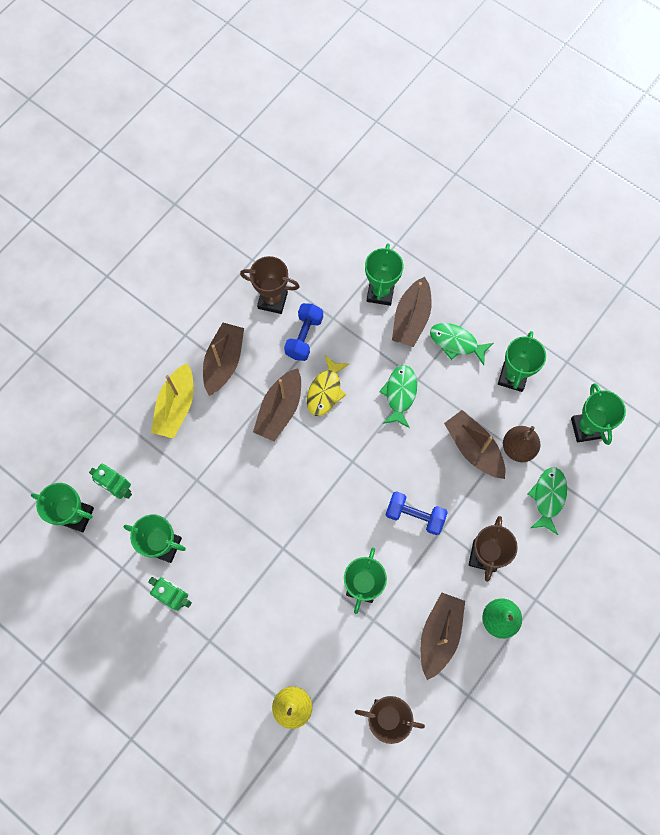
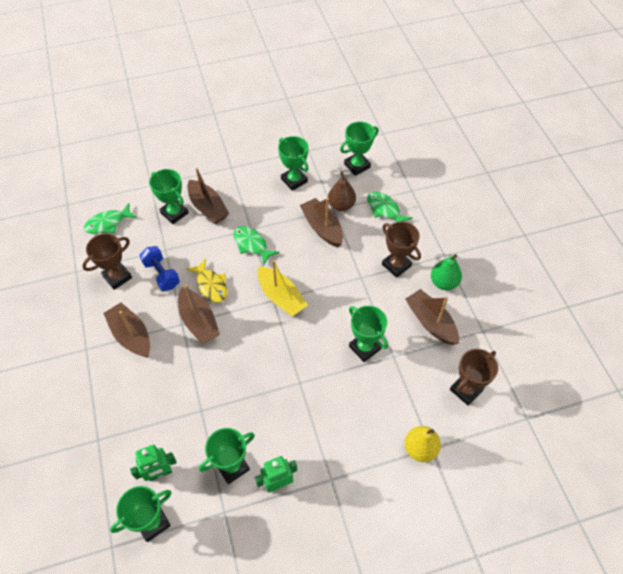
camera: 55 degrees left, 15 degrees down
(176, 406) = (134, 389): yellow boat -> yellow boat (281, 297)
(414, 515) = (340, 287): blue dumbbell -> none
(456, 343) = (246, 194): green fish -> green fish (108, 223)
(473, 448) = (322, 228): brown boat -> brown boat turned 60 degrees clockwise
(586, 428) = (357, 166): green trophy -> green trophy turned 60 degrees counterclockwise

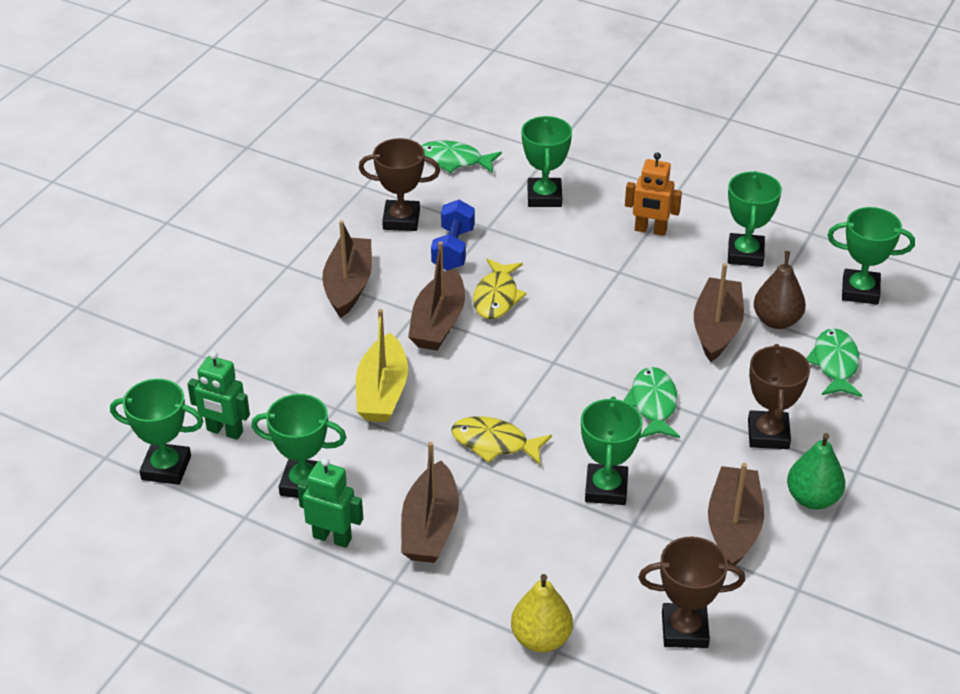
camera: 45 degrees right, 15 degrees down
(208, 208) = (592, 216): brown boat -> brown boat (430, 527)
(241, 197) = (650, 230): none -> orange robot
(252, 244) = (599, 288): green fish -> green fish (653, 404)
(281, 297) = (567, 365): yellow boat -> yellow boat (382, 392)
(294, 365) = (494, 443): none -> yellow fish

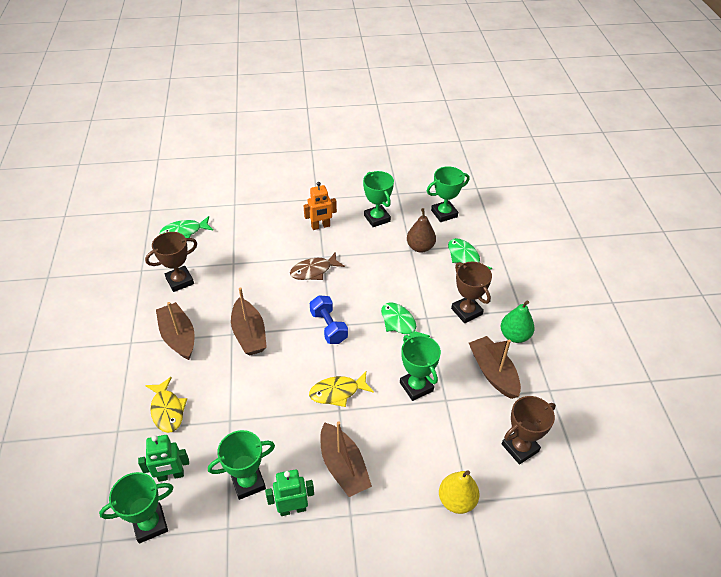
camera: 35 degrees left, 5 degrees up
(382, 392) = (250, 395): yellow boat -> none
(453, 249) = (223, 285): blue dumbbell -> blue dumbbell (328, 327)
(497, 297) = (270, 302): yellow fish -> yellow fish (167, 410)
(544, 197) = (251, 232): green trophy -> none
(590, 284) = (314, 271): none -> brown fish
(716, 328) = (396, 265): brown boat -> none

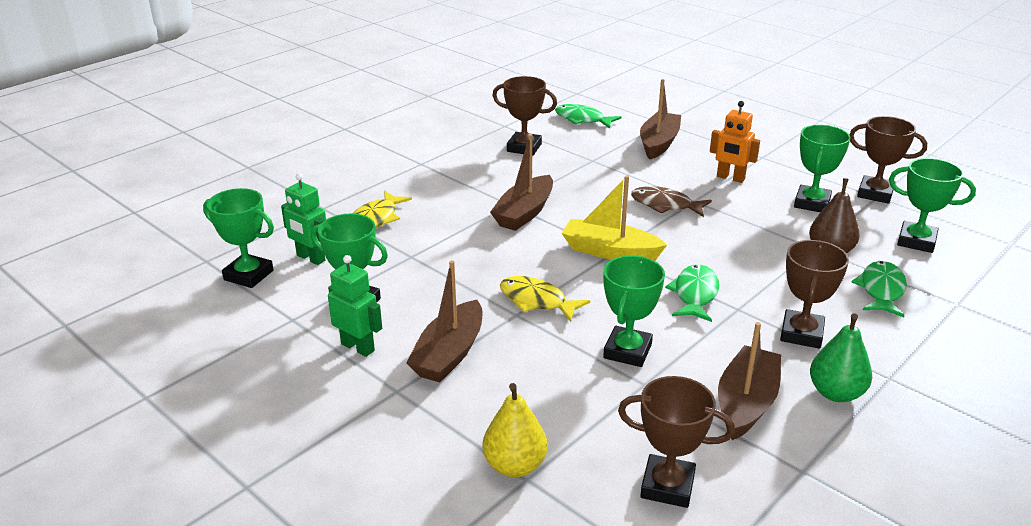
camera: 50 degrees right, 15 degrees down
(178, 337) = (462, 181): brown boat -> brown boat (659, 143)
(328, 327) = (610, 251): blue dumbbell -> yellow boat
(395, 191) = (875, 194): none -> brown trophy

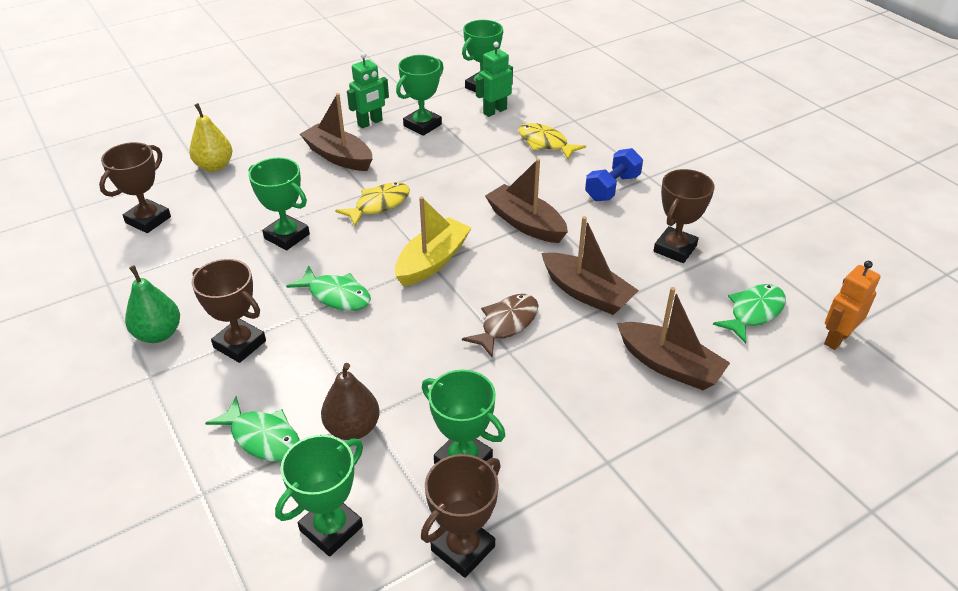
camera: 105 degrees right, 10 degrees up
(446, 178) = (612, 188): none -> blue dumbbell
(730, 178) = (554, 403): orange robot -> orange robot (836, 338)
(746, 403) = (187, 279): brown boat -> brown boat (586, 293)

